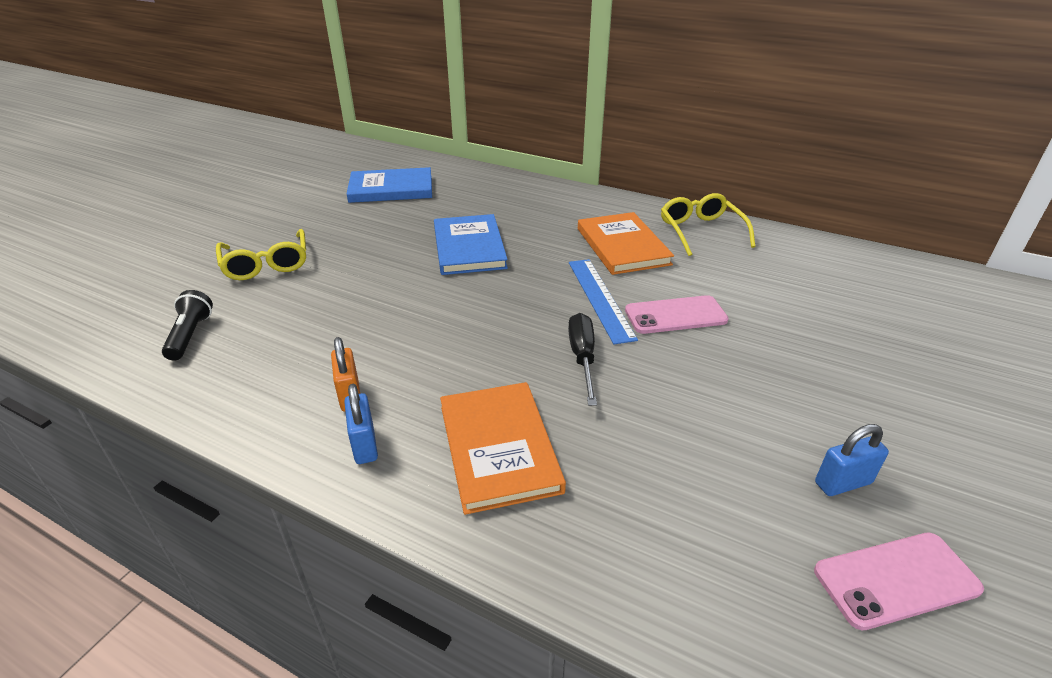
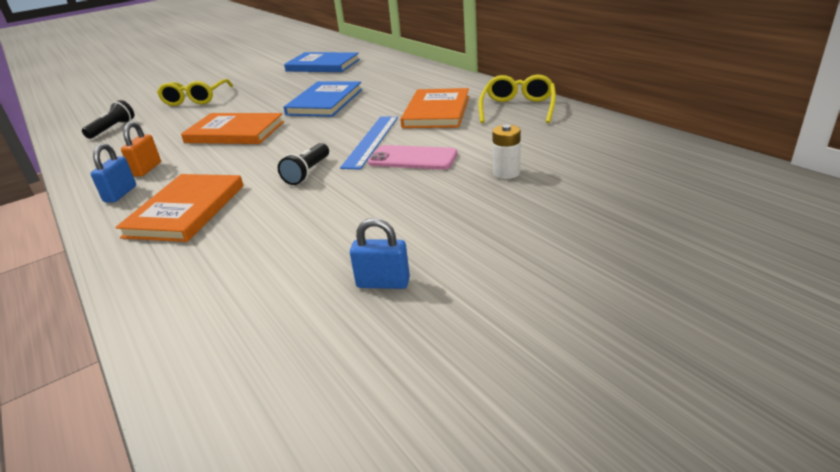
camera: 30 degrees right, 5 degrees down
(404, 312) = (235, 132): none -> orange book
(582, 357) = (307, 173): black screwdriver -> black flashlight
(788, 317) = (506, 173): none -> white battery
(896, 580) = (330, 350): pink phone -> none

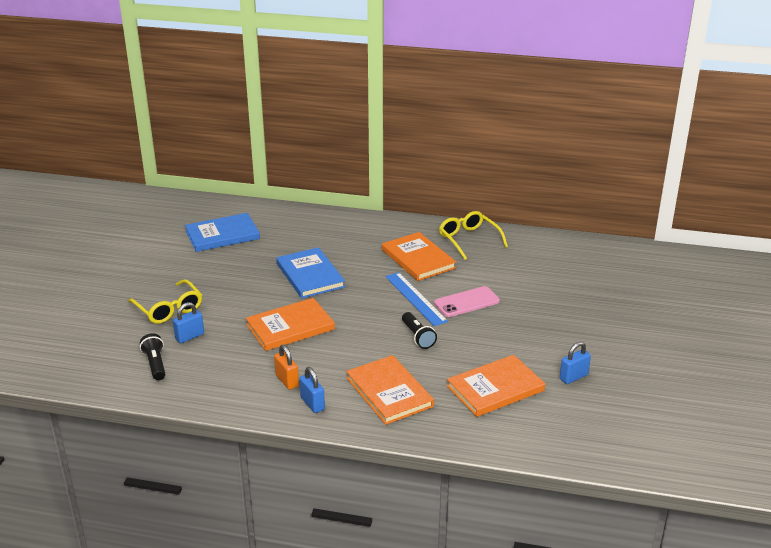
camera: 45 degrees left, 0 degrees up
(167, 118) = (189, 336): none -> blue padlock
(275, 252) = (495, 388): none -> orange book
(506, 173) = (535, 293): white battery -> none

